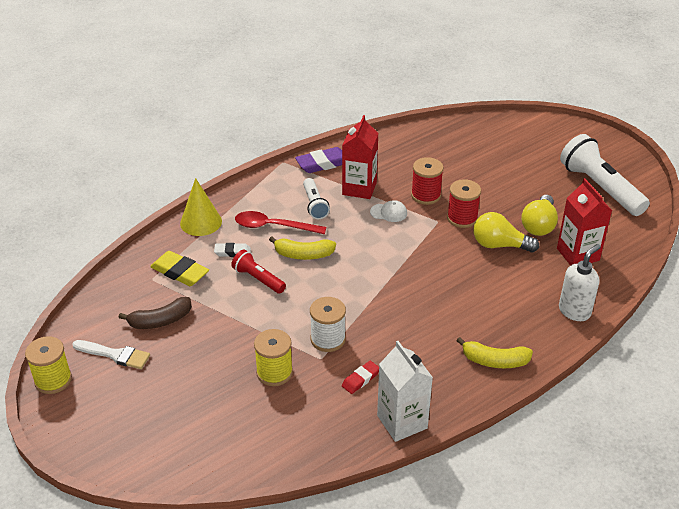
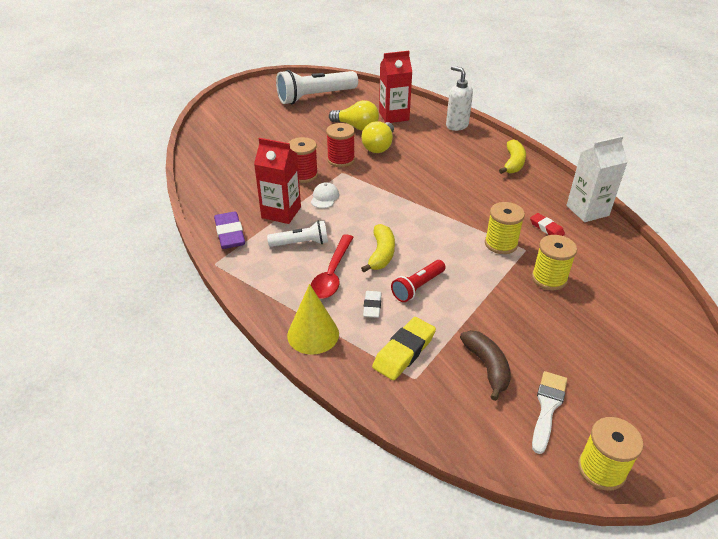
camera: 85 degrees left, 0 degrees up
(328, 339) = (501, 244): white spool -> yellow spool

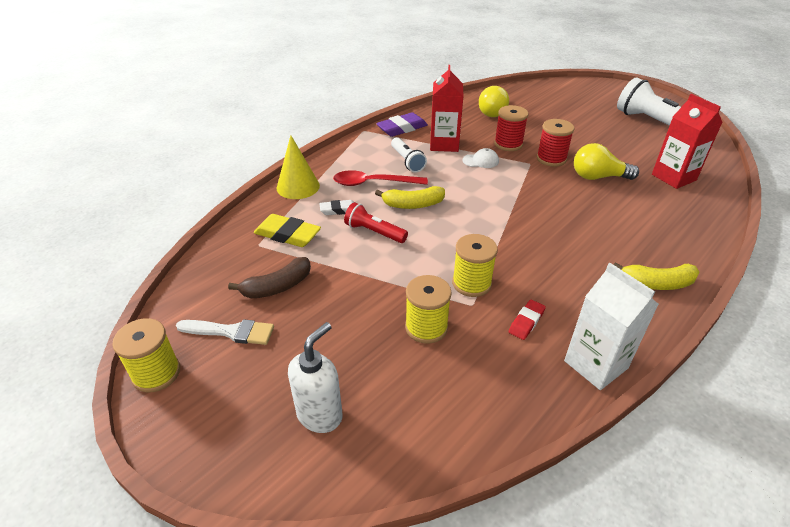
camera: 75 degrees right, 0 degrees up
(356, 127) = (623, 157): yellow light bulb -> yellow light bulb (492, 111)
(456, 125) = (704, 226): white soap dispenser -> white soap dispenser (320, 415)

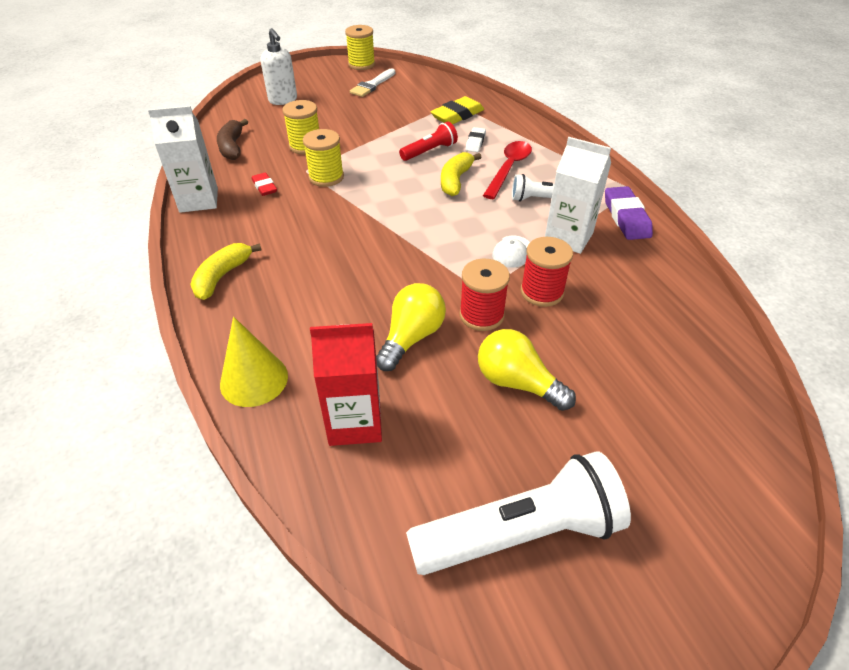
camera: 115 degrees right, 5 degrees up
(277, 287) = (399, 103): brown banana -> brown banana (232, 147)
(298, 186) = (528, 130): yellow cone -> yellow cone (254, 380)
(444, 144) = (568, 237): red carton -> white carton
(492, 111) = (653, 318): yellow light bulb -> yellow light bulb (517, 383)

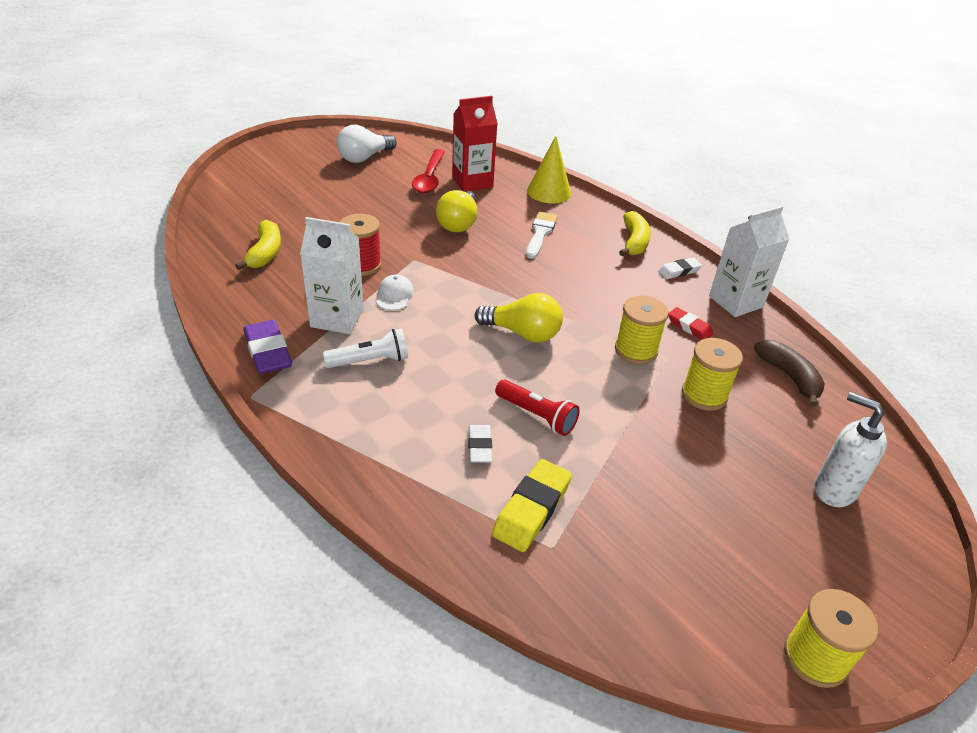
camera: 160 degrees right, 5 degrees down
(214, 235) = (679, 271): none -> white eraser
(372, 85) = (732, 574): white brush -> white brush (540, 233)
(429, 151) = (537, 415): red flashlight -> red flashlight turned 90 degrees counterclockwise
(455, 180) = (482, 371): yellow banana -> yellow banana (265, 253)
(481, 315) = (410, 242): red spool -> none
(509, 169) = (419, 403): red spoon -> red spoon (429, 178)
(517, 383) = (375, 209): yellow light bulb -> yellow light bulb (522, 333)
(520, 533) = (364, 158): white flashlight -> white light bulb

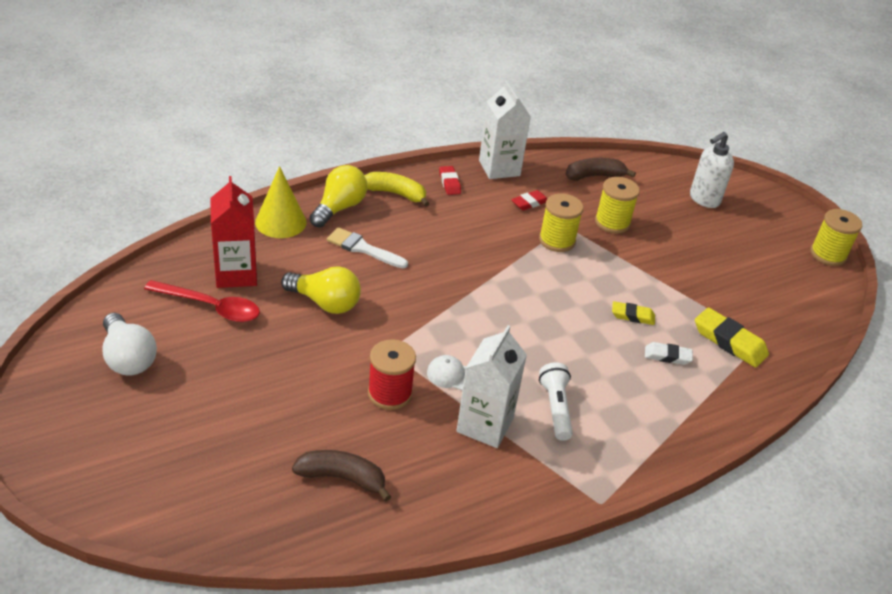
camera: 80 degrees left, 0 degrees up
(265, 253) = (342, 478): yellow banana -> brown banana
(268, 352) = (534, 486): purple eraser -> none
(522, 333) = (526, 299): yellow light bulb -> yellow light bulb (339, 208)
(537, 415) = (632, 316): red flashlight -> yellow eraser
(679, 271) = (449, 183): white eraser -> red eraser

